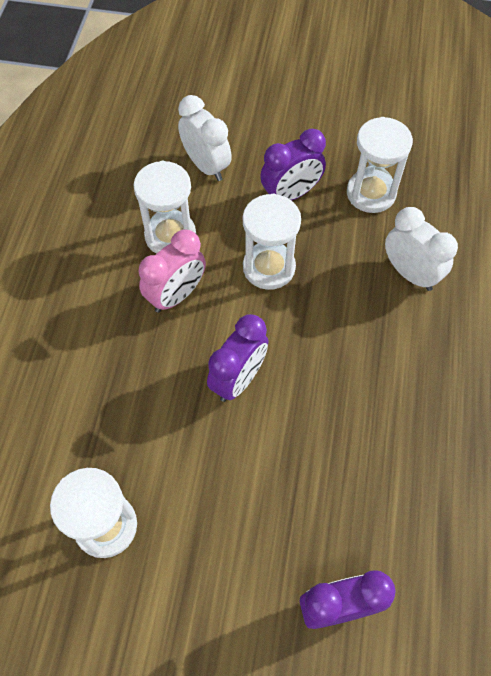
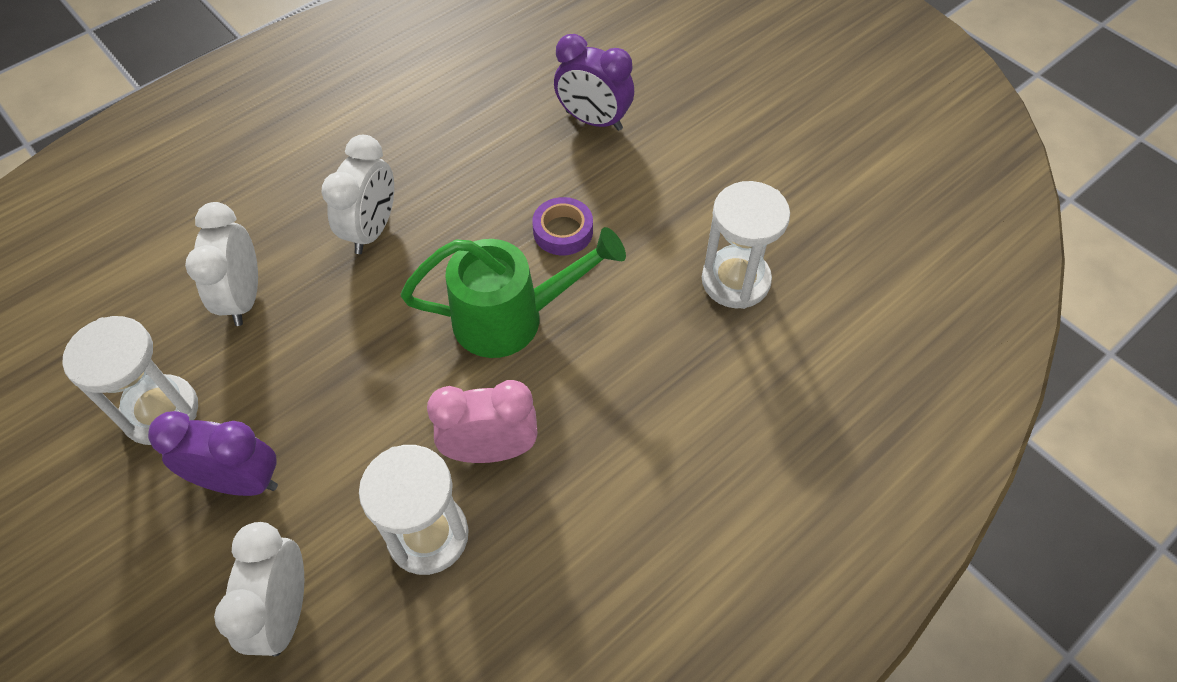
camera: 140 degrees left, 5 degrees down
(238, 379) = (511, 318): purple clock -> green watering can
(264, 472) = (563, 231): none -> purple tape
(269, 267) = (365, 408): white hourglass -> none
(391, 372) = (372, 230): none -> white clock

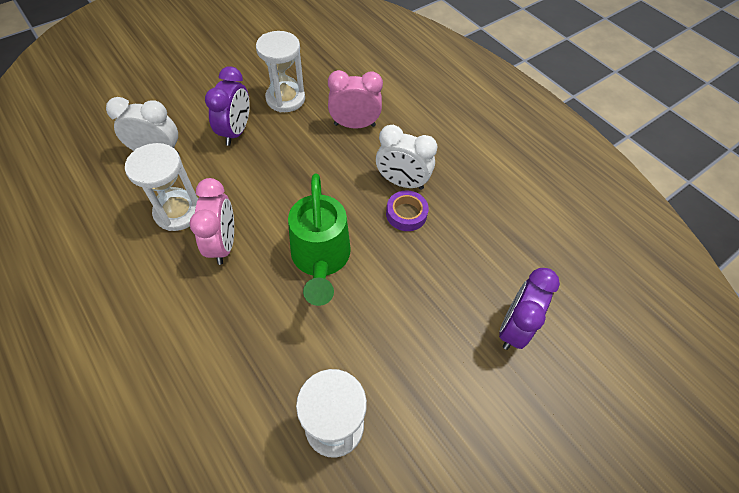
camera: 90 degrees right, 0 degrees up
(243, 298) = (354, 125): white clock -> pink clock
(563, 231) = (395, 296): purple tape -> purple tape (406, 214)

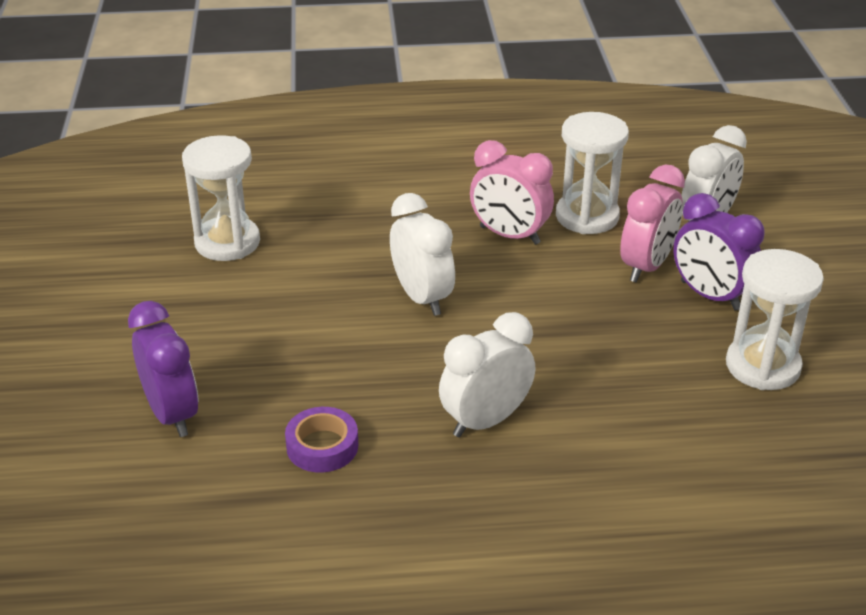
camera: 125 degrees right, 20 degrees down
(320, 259) = (422, 297): green watering can -> white clock
(354, 125) = (649, 420): pink clock -> pink clock (647, 266)
(406, 214) = (424, 399): purple tape -> purple tape (322, 446)

